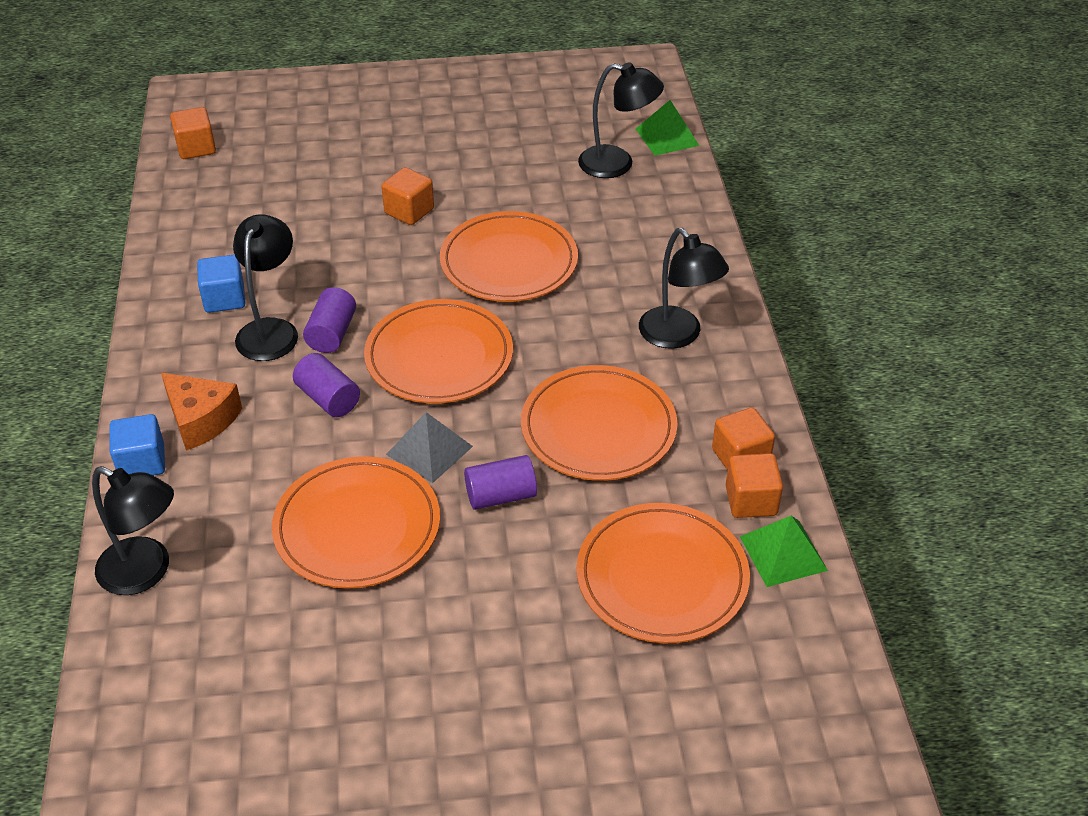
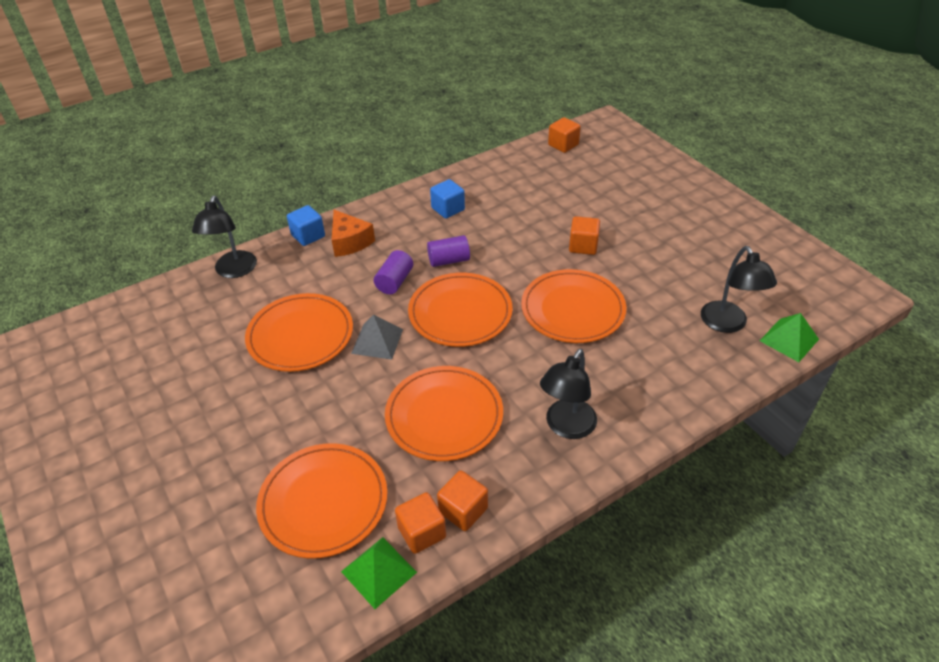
camera: 65 degrees right, 0 degrees up
(201, 420) = (349, 242): orange cheese -> orange cheese turned 45 degrees counterclockwise
(271, 330) = (435, 236): black lamp -> none
(501, 496) = (356, 389): purple cylinder -> none

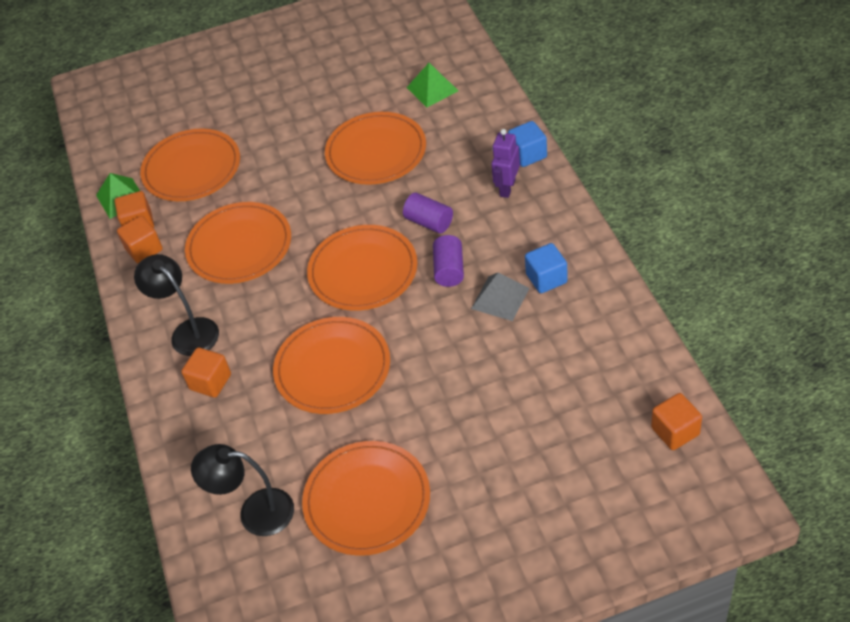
camera: 110 degrees right, 5 degrees up
(234, 271) = (485, 102): black lamp -> none
(349, 242) = (507, 188): orange cheese -> purple robot
(377, 341) = (348, 205): grey pyramid -> grey pyramid (500, 298)
(583, 246) = (435, 402): orange cube -> orange cube (210, 382)
(682, 265) = (367, 500): none -> orange plate
(789, 340) = (208, 567): green pyramid -> green pyramid (432, 89)

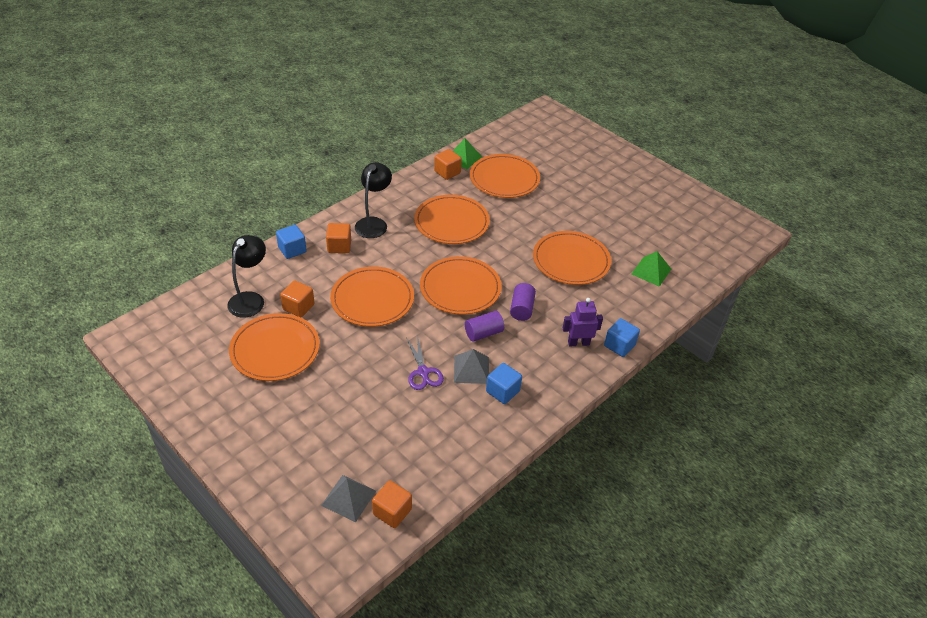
camera: 55 degrees right, 5 degrees down
(144, 249) = (428, 182): orange cube -> orange cube (298, 307)
(184, 440) = (292, 250): none -> blue cube
(255, 512) = (250, 299): black lamp -> black lamp turned 45 degrees clockwise
(483, 346) = (423, 372): none -> purple scissors
(640, 470) = (348, 498): none -> grey pyramid

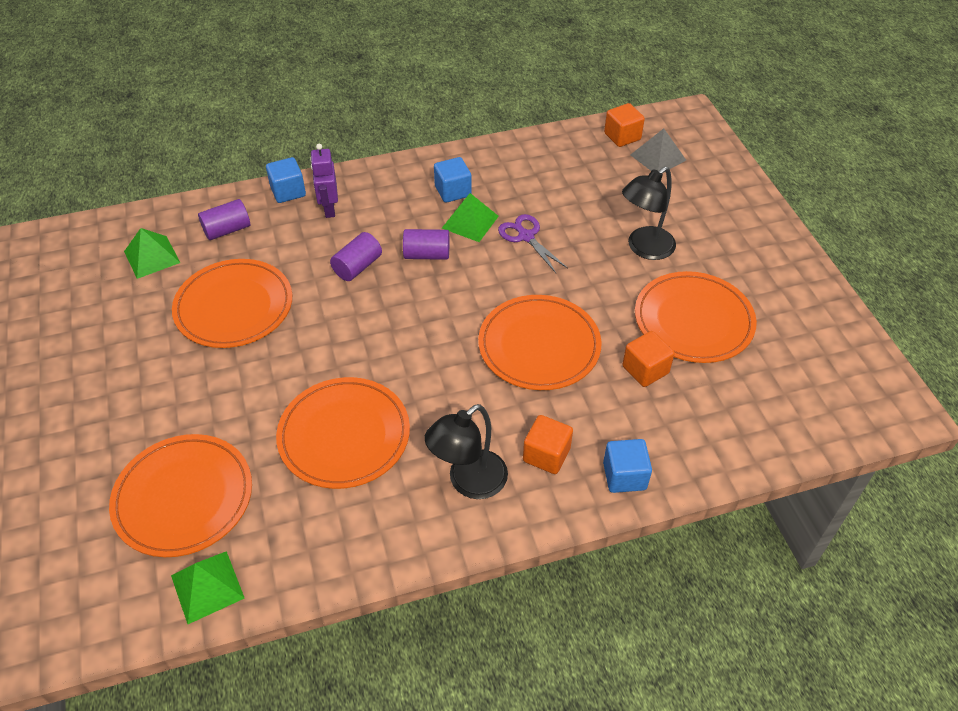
camera: 150 degrees left, 5 degrees up
(250, 299) = (711, 407): black lamp -> black lamp (644, 248)
(423, 372) = (526, 236): purple scissors -> purple scissors turned 45 degrees counterclockwise
(447, 172) = (267, 557): orange cube -> none
(460, 288) = (412, 320): orange plate -> none
(471, 369) = (470, 222): grey pyramid -> green pyramid
(578, 343) = (329, 209): purple robot -> purple robot turned 60 degrees clockwise
(627, 303) = (227, 230): none -> purple cylinder

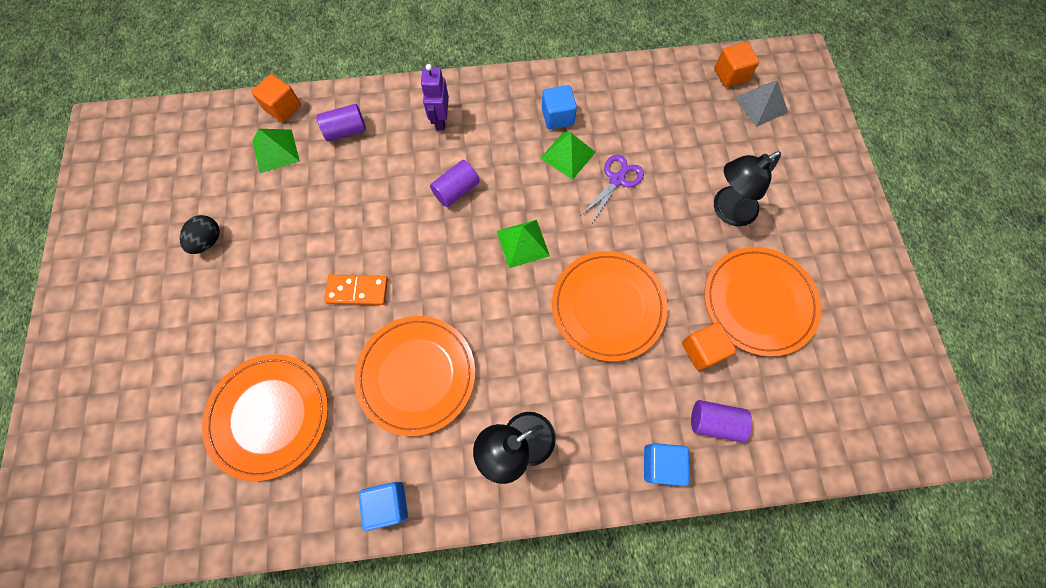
camera: 10 degrees right, 20 degrees up
(87, 347) = (208, 241): none -> black egg
(207, 586) = (277, 511): green pyramid -> green pyramid (523, 243)
(234, 307) = (340, 218): orange plate -> none
(264, 369) = (357, 291): none -> orange domino
(288, 191) = (406, 95): blue cube -> blue cube (388, 504)
(427, 254) = (521, 186): purple cylinder -> purple cylinder (714, 422)
(526, 236) = (617, 179): purple scissors -> purple scissors turned 60 degrees clockwise
(546, 455) = (593, 428): orange cube -> orange cube (283, 108)

